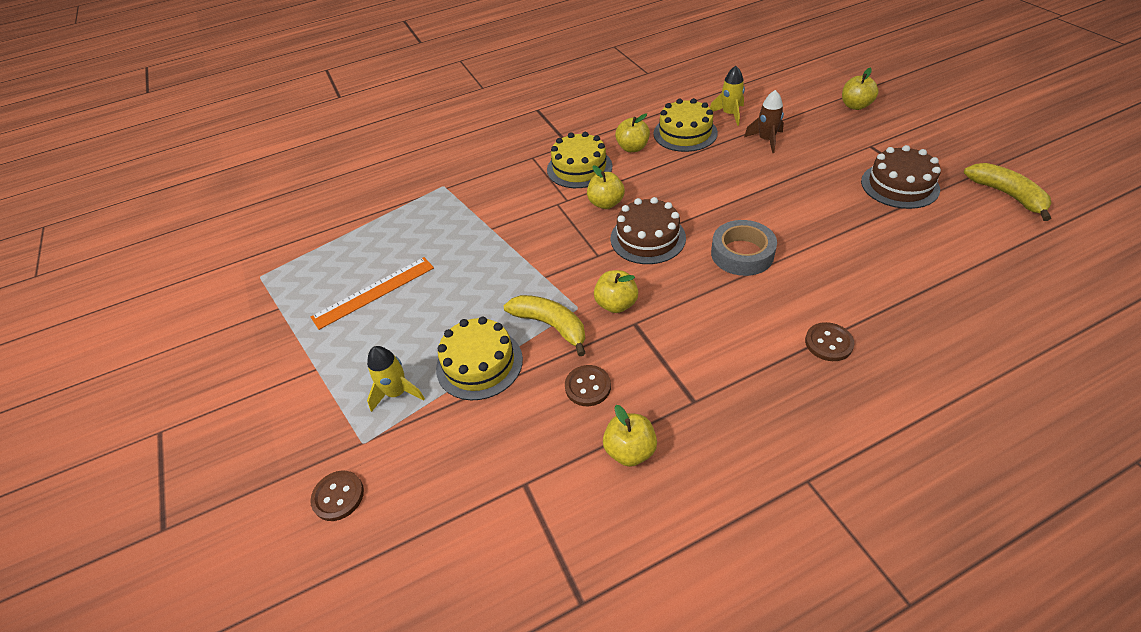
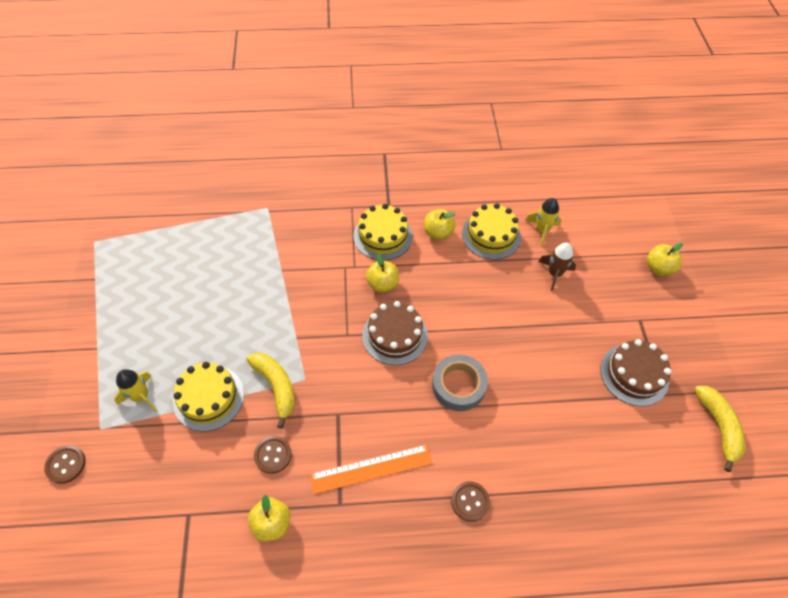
camera: 15 degrees right, 10 degrees up
(374, 292) = (167, 295): orange ruler -> orange ruler (371, 469)
(616, 304) = (334, 390): yellow apple -> none

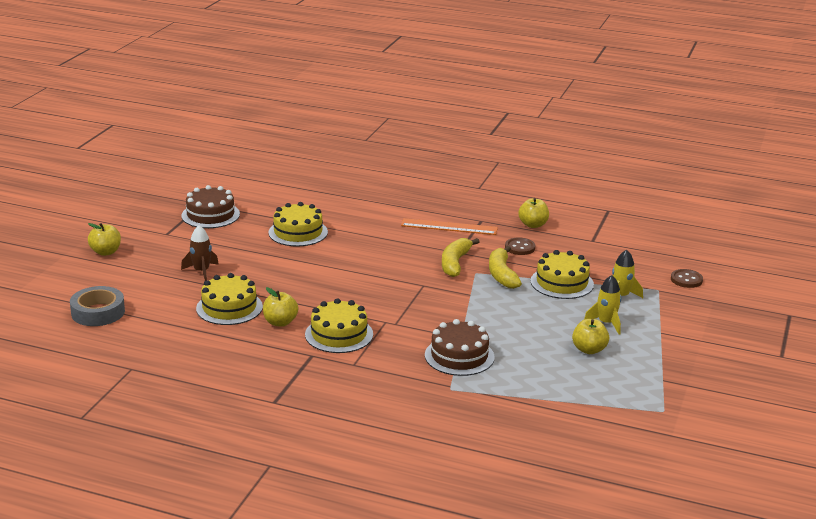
camera: 155 degrees left, 30 degrees down
(382, 284) = (367, 304): yellow apple -> yellow apple (589, 350)
(395, 335) = (381, 275): brown cake -> brown cake (459, 356)
(458, 385) = (352, 241): grey tape -> grey tape (98, 312)
(470, 501) = (390, 202): brown button -> none
(523, 379) = (298, 232): none -> yellow cake
(542, 230) = (175, 298): yellow rocket -> yellow rocket (606, 323)
(718, 427) = (185, 186): yellow banana -> yellow banana (455, 263)

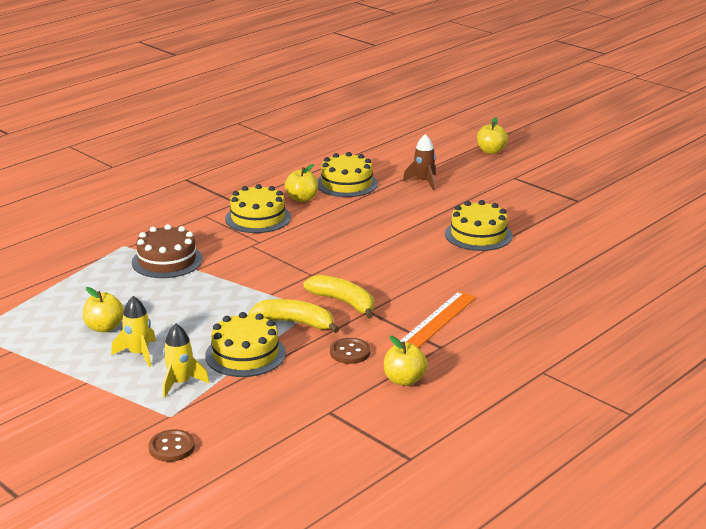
camera: 115 degrees right, 0 degrees up
(98, 312) = (382, 139): grey tape -> none
(210, 215) = (547, 201): brown cake -> none

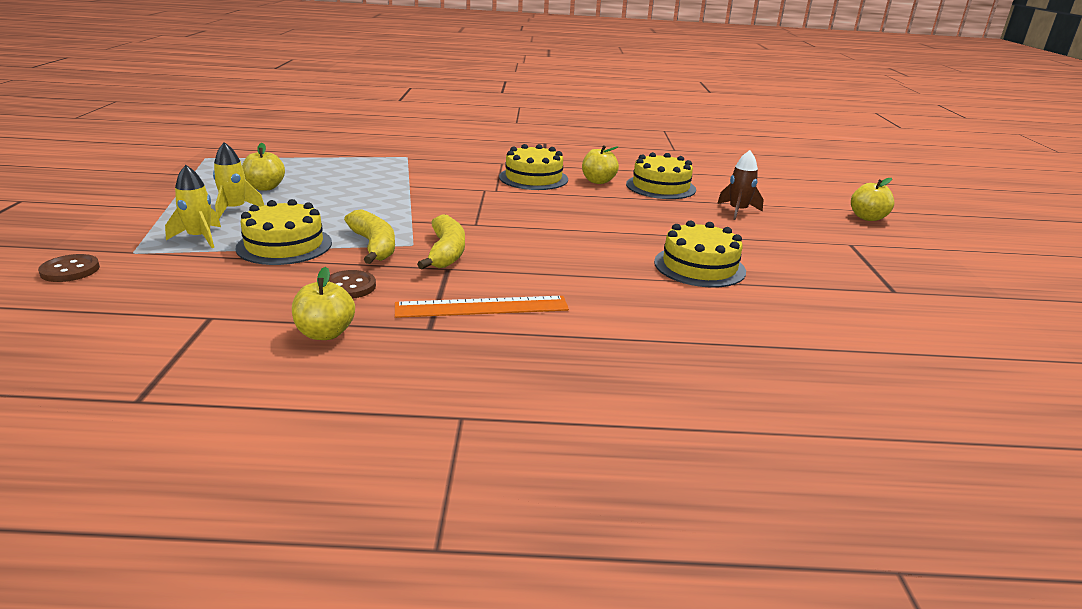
camera: 45 degrees right, 0 degrees up
(167, 261) = (406, 174): brown cake -> none

